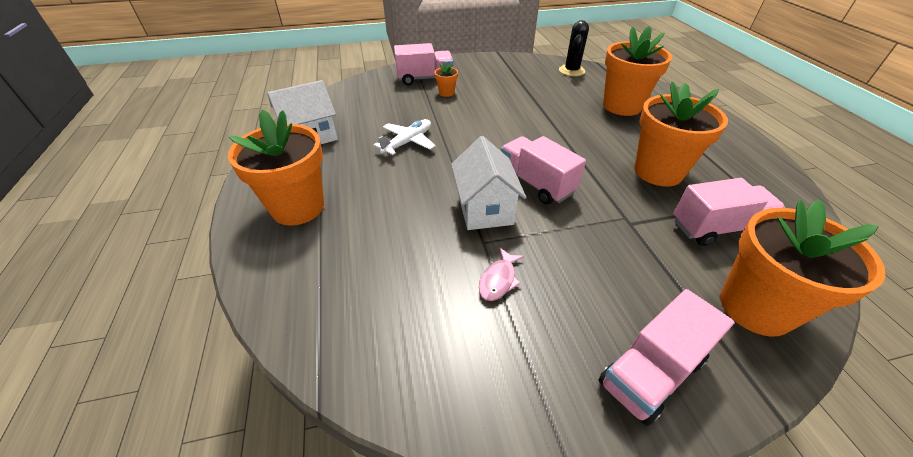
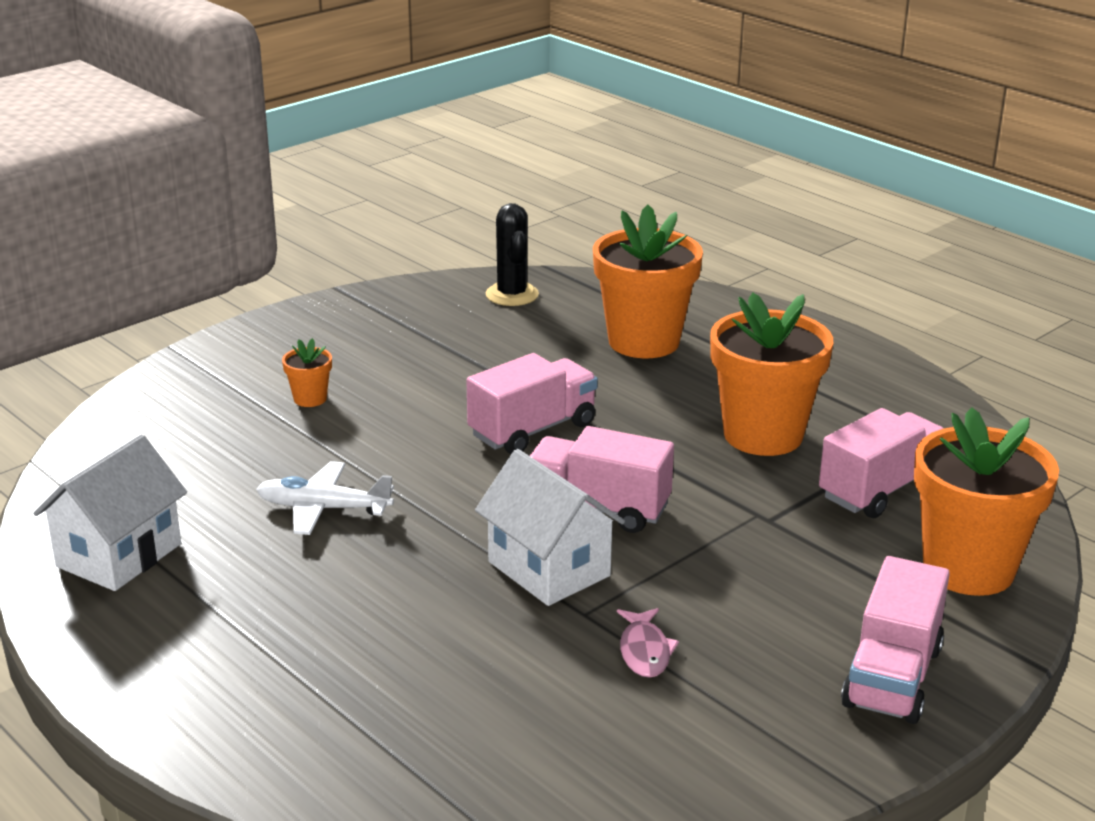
camera: 30 degrees left, 15 degrees down
(298, 207) = (233, 670): orange flower pot -> none
(408, 142) = (323, 509): white plane -> white plane turned 90 degrees counterclockwise
(425, 79) = (238, 381): pink truck -> pink truck (533, 430)

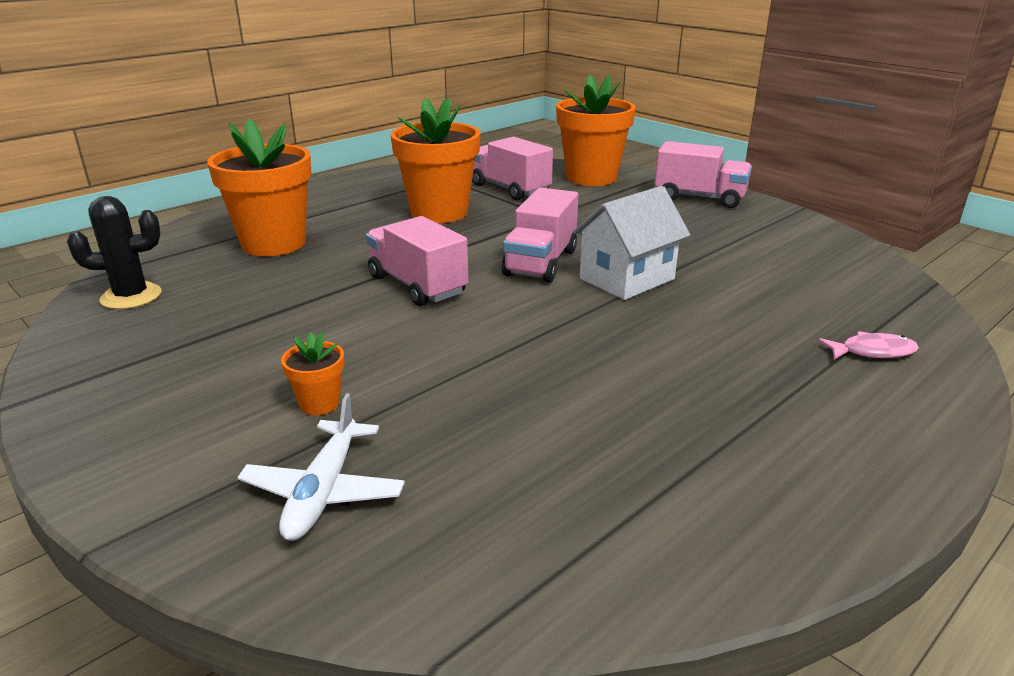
camera: 90 degrees left, 0 degrees up
(119, 555) = (679, 510): white house -> none
(323, 509) = (556, 378): white plane -> white plane (324, 491)
(644, 651) = (710, 251): pink fish -> pink fish (872, 352)

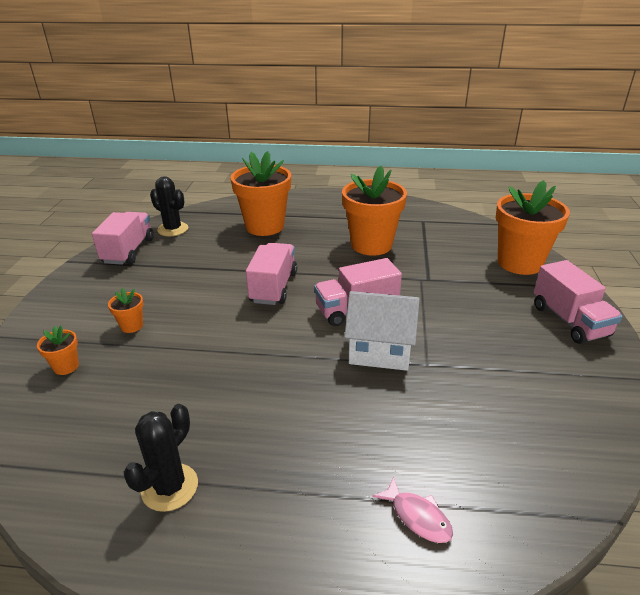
camera: 50 degrees right, 5 degrees up
(324, 491) = (66, 366): white plane -> orange flower pot
(510, 189) = (445, 247): pink truck -> pink truck (129, 251)
(700, 476) = (170, 487): none -> black cactus

